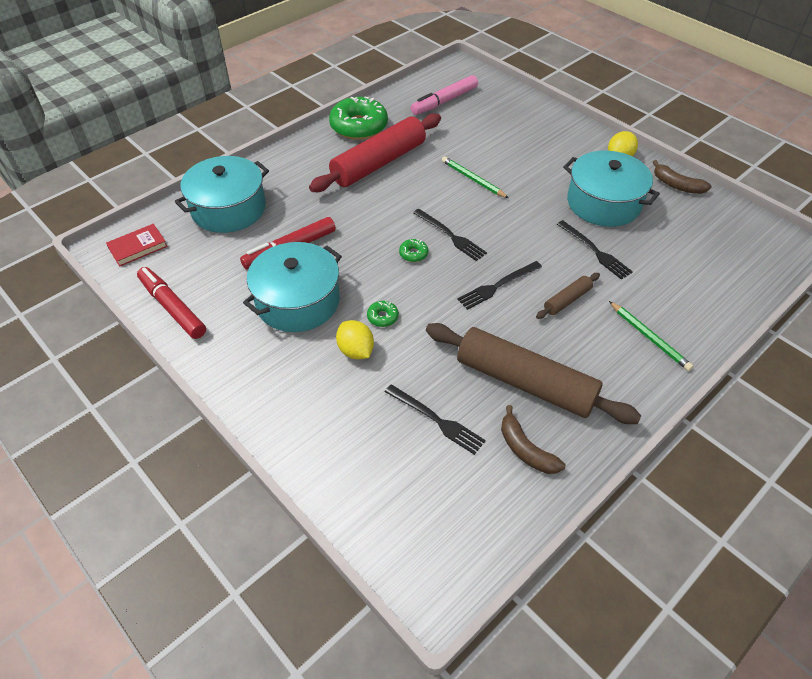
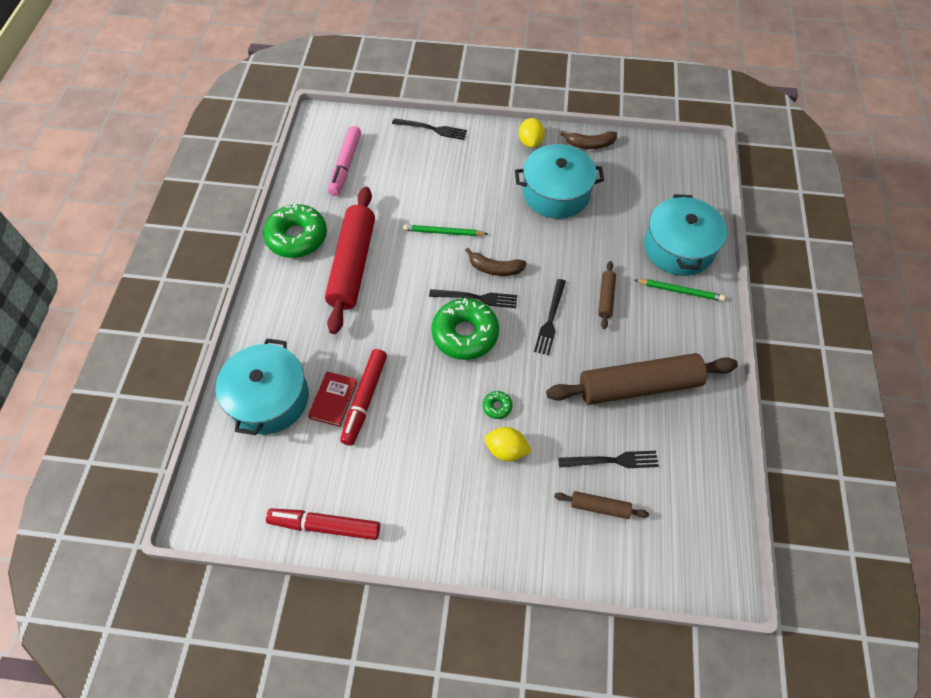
camera: 40 degrees left, 10 degrees up
(138, 247) = (228, 495): red book -> red book (333, 400)
(298, 301) = (420, 442): turquoise pot -> turquoise pot (678, 248)
(386, 445) = (599, 507): none -> brown rolling pin
(413, 254) = (465, 334): green donut -> green donut, size x2.39
(526, 449) = (684, 437): brown banana -> brown banana (495, 268)
(595, 251) = (587, 242): black fork -> black fork (432, 129)

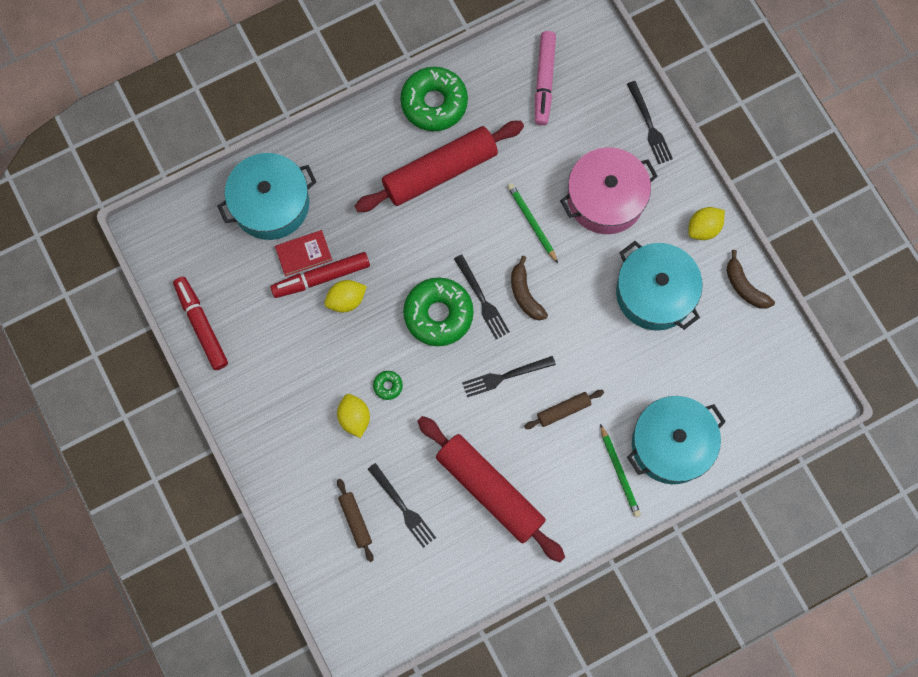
camera: 55 degrees right, 15 degrees up
(345, 165) = (544, 81): pink marker -> pink marker turned 60 degrees counterclockwise
(399, 392) = (346, 300): none -> yellow lemon
(463, 181) = (605, 198): none -> pink pot
(638, 385) = (490, 490): brown rolling pin -> red rolling pin

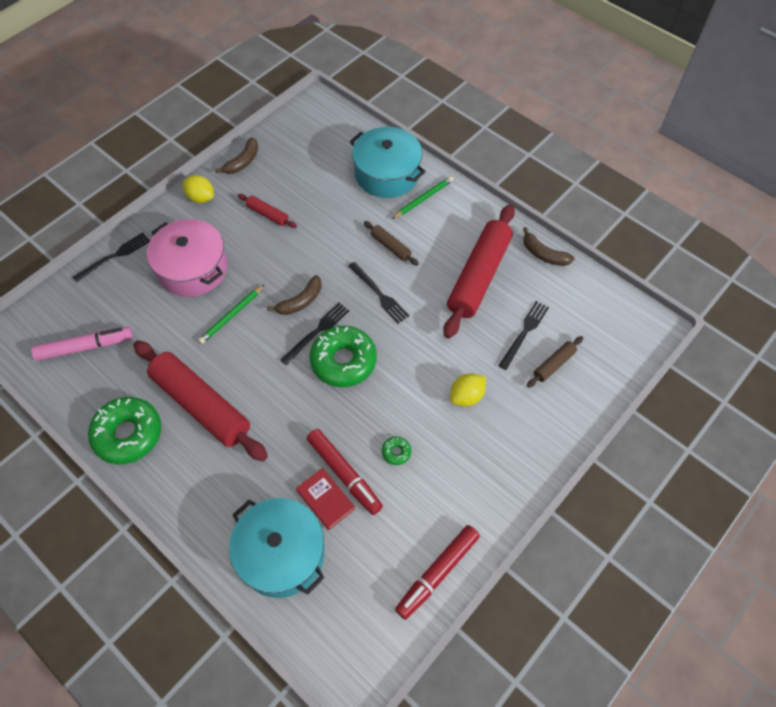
camera: 110 degrees left, 15 degrees down
(346, 300) = (358, 443): yellow lemon -> none
(388, 386) = (425, 379): green donut -> green donut (396, 452)
(493, 576) = (544, 254): none -> brown banana
(655, 293) = (268, 214): turquoise pot -> red rolling pin

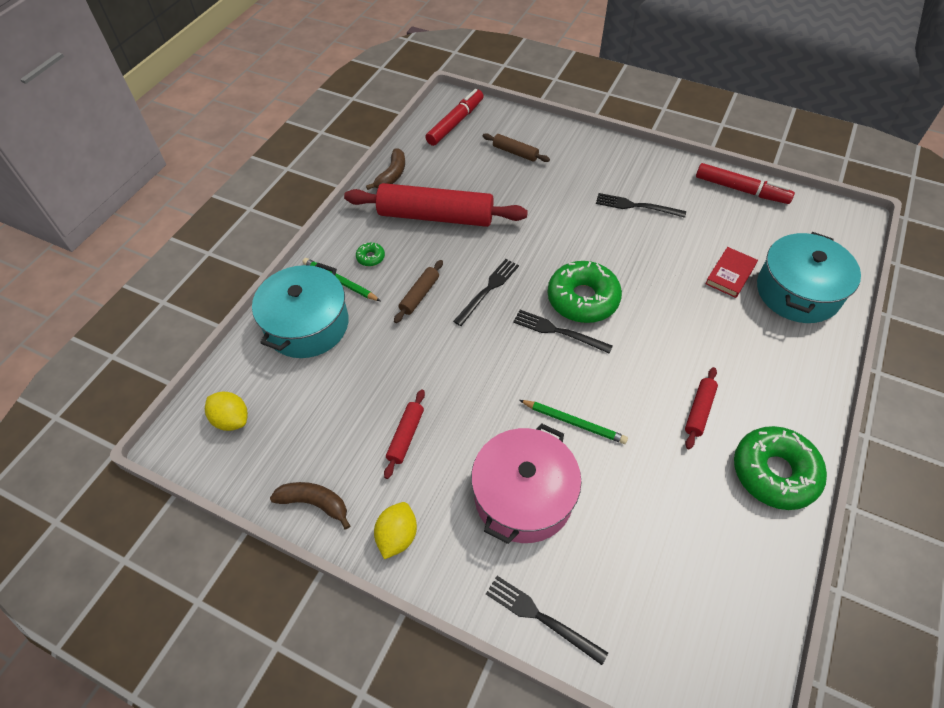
camera: 105 degrees left, 5 degrees down
(85, 347) = (697, 583): pink marker -> none
(201, 405) = (699, 411): red rolling pin -> red rolling pin, size x0.45
(300, 301) = (525, 358): brown banana -> none
(344, 474) = (698, 267): red marker -> red marker (455, 123)
(396, 452) = (656, 236): green donut -> green donut (370, 257)
(466, 396) = (575, 201): yellow lemon -> yellow lemon (231, 419)
(524, 333) = (490, 175): black fork -> black fork (636, 206)

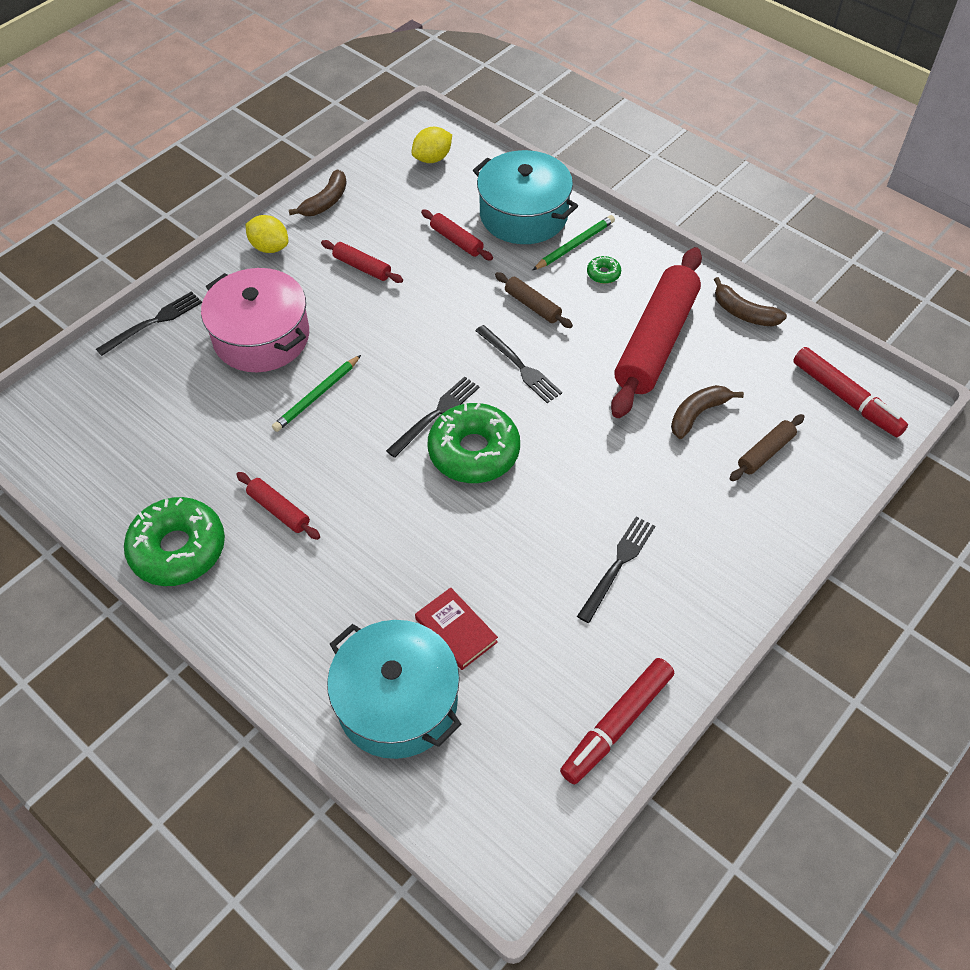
camera: 105 degrees right, 0 degrees up
(352, 367) = (456, 241): none -> red rolling pin
(496, 186) = (697, 414): none -> brown banana

